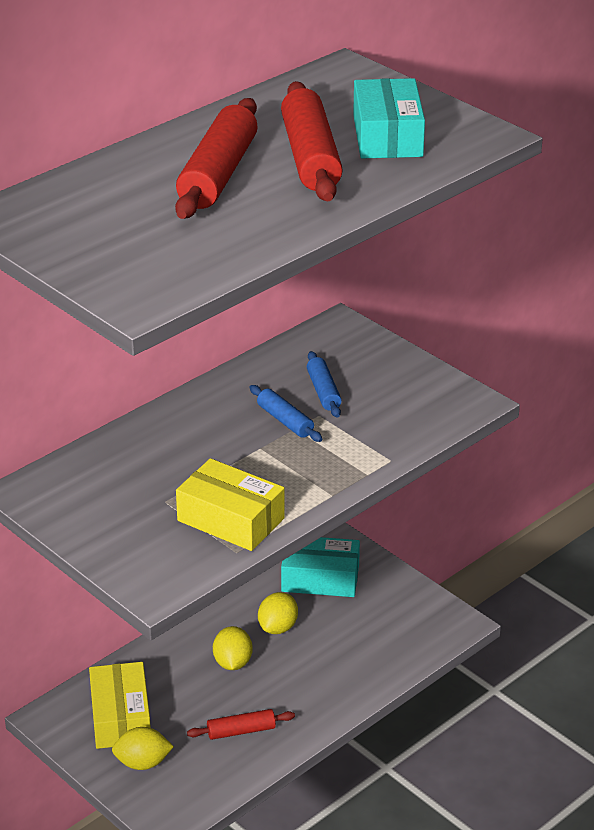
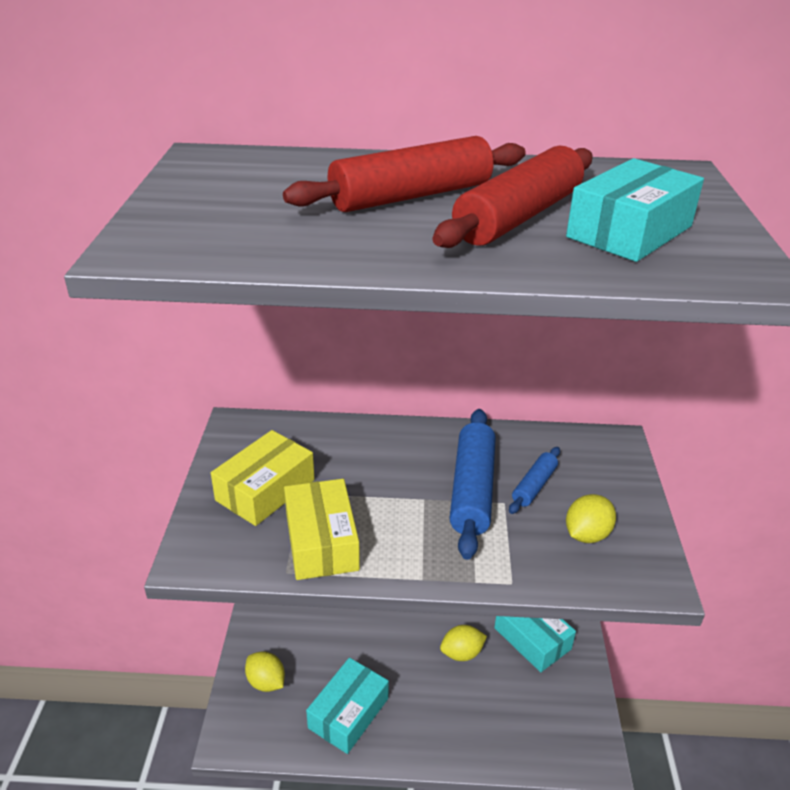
camera: 45 degrees right, 0 degrees up
(120, 717) = (294, 637): yellow box -> yellow box (265, 490)
(232, 663) = (403, 655): yellow lemon -> yellow lemon (586, 534)
(241, 731) = (348, 713): red rolling pin -> turquoise box
(285, 421) = (472, 490): blue rolling pin -> blue rolling pin, size x1.87

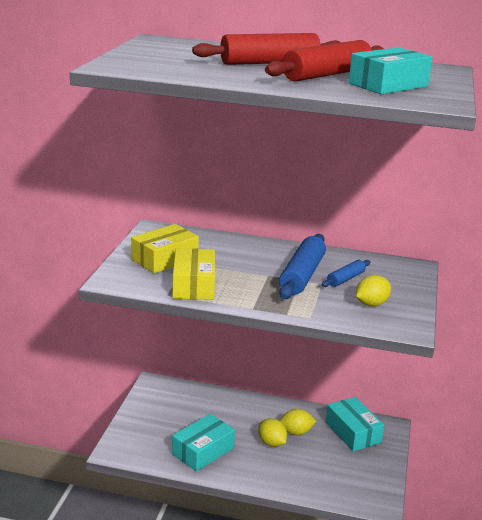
camera: 10 degrees right, 10 degrees down
(266, 682) = (148, 426): yellow lemon -> yellow lemon (271, 443)

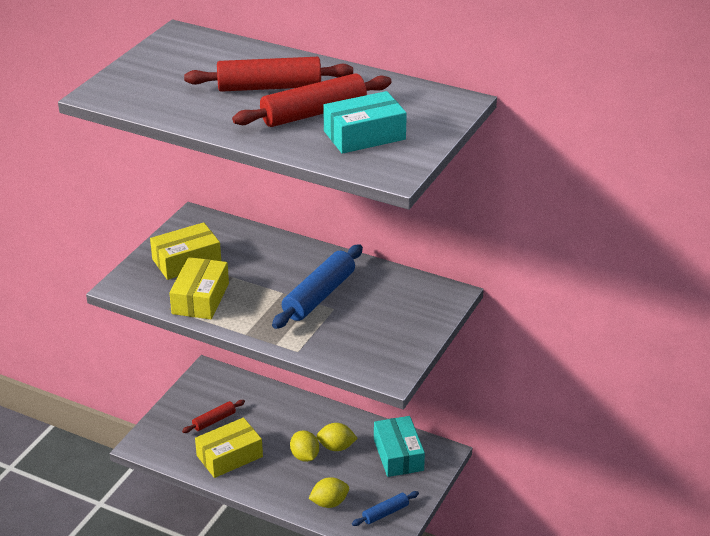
camera: 15 degrees right, 10 degrees up
(176, 423) = (214, 421): none -> red rolling pin
(203, 451) = (229, 456): turquoise box -> yellow box
(345, 279) = (363, 304): blue rolling pin -> blue rolling pin (385, 513)
(371, 304) = (371, 340): yellow lemon -> yellow lemon (329, 503)

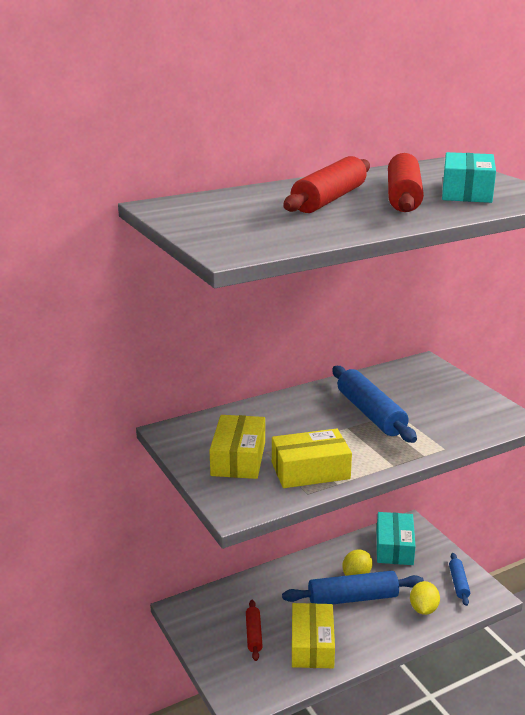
camera: 55 degrees left, 10 degrees down
(200, 298) = (310, 471): yellow box -> yellow box turned 60 degrees counterclockwise
(305, 456) = (352, 598): yellow lemon -> blue rolling pin
(398, 455) = (394, 547): turquoise box -> turquoise box turned 75 degrees clockwise

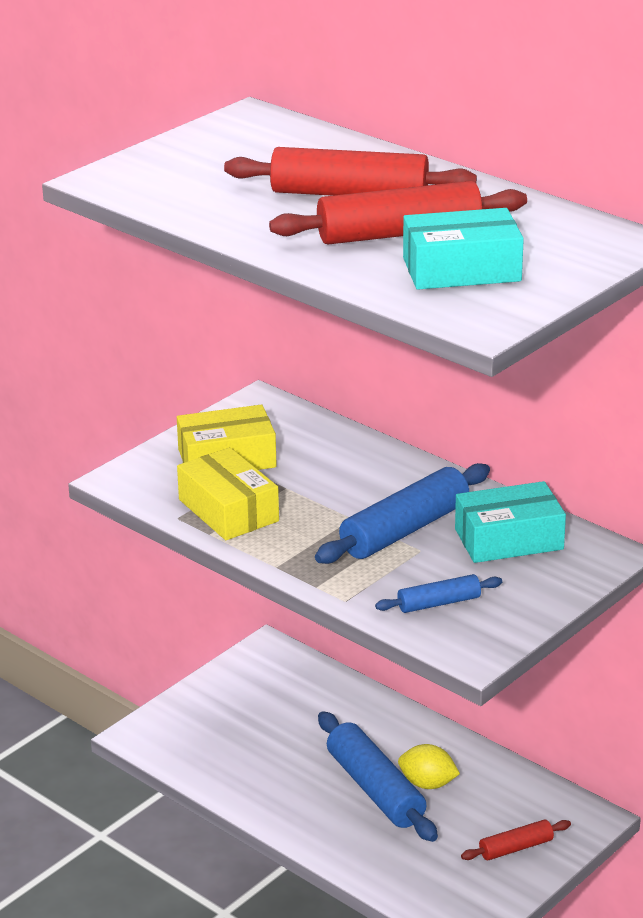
camera: 70 degrees right, 5 degrees up
(254, 634) = (256, 718): red rolling pin -> red rolling pin (516, 848)
(312, 645) = (263, 771): yellow box -> none
(394, 547) = (519, 810): turquoise box -> turquoise box (508, 539)
(423, 609) = (392, 861): yellow lemon -> none
(458, 583) = (473, 890): blue rolling pin -> blue rolling pin (439, 603)

